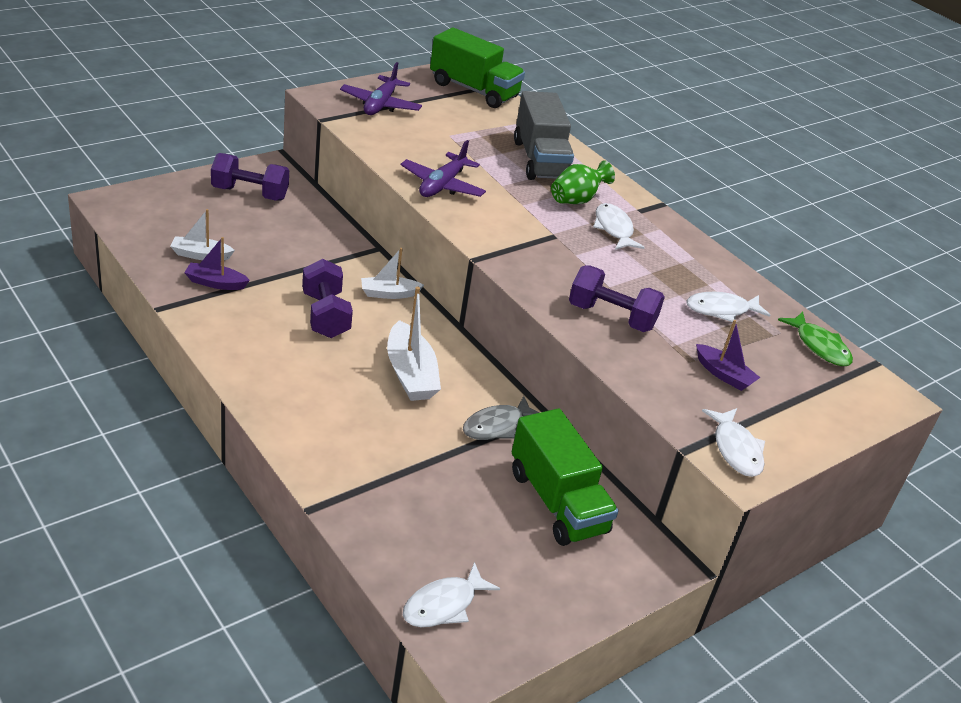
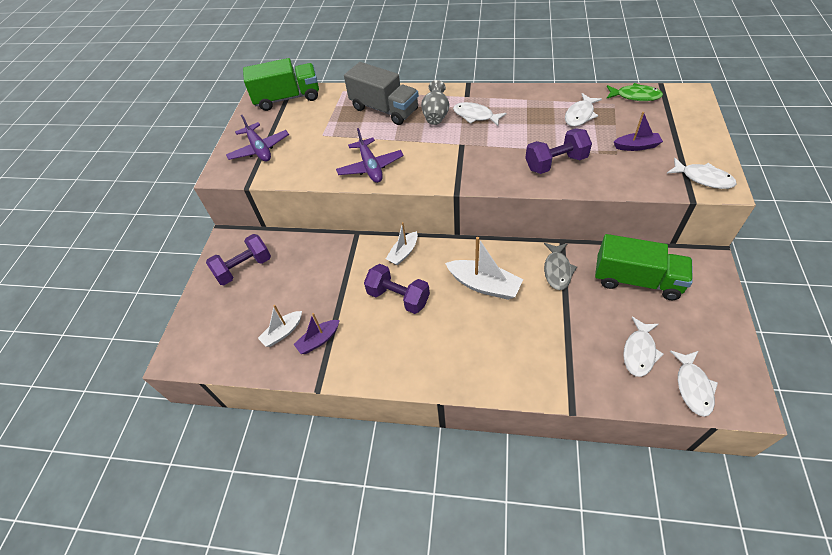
camera: 35 degrees left, 15 degrees up
(448, 539) = (639, 352): none -> white fish
(576, 200) = (436, 116): green vase -> grey vase

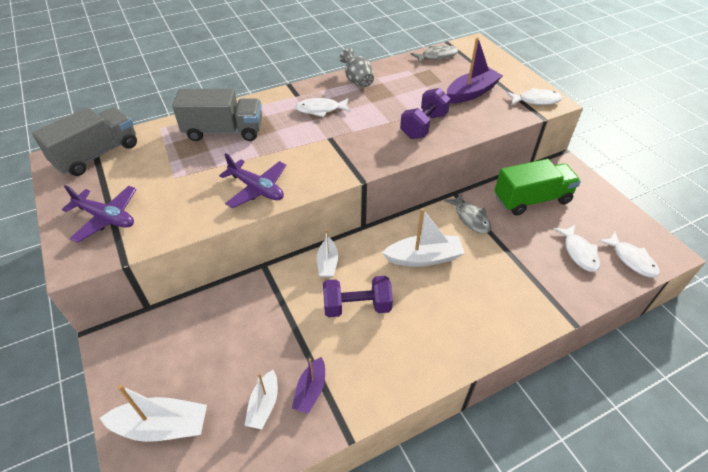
camera: 40 degrees left, 5 degrees down
(217, 311) = (162, 426): none -> white boat
(244, 268) = (159, 362): purple dumbbell -> none
(287, 98) = (97, 154): green truck -> grey truck
(436, 116) = (282, 121): grey vase -> grey vase (357, 81)
(580, 115) = (408, 82): white fish -> none
(635, 96) = (437, 56): green fish -> grey fish
(636, 146) = (471, 93): purple boat -> purple boat, size x1.63

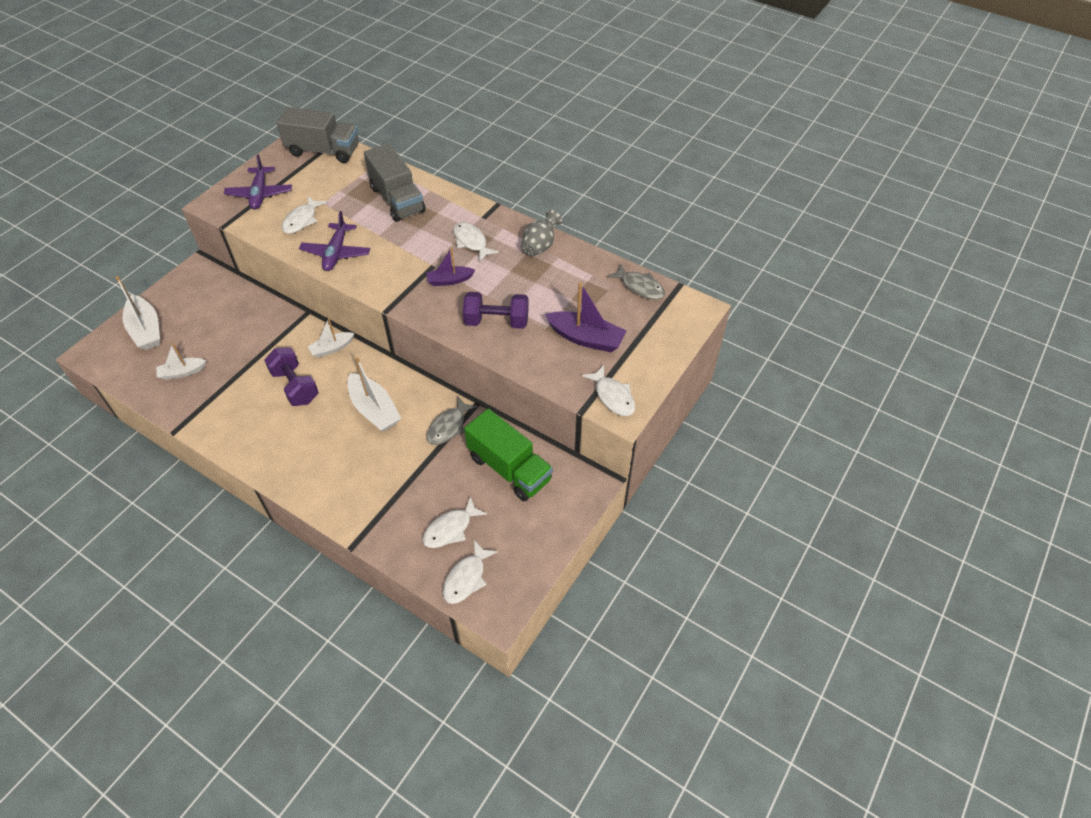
camera: 60 degrees right, 5 degrees up
(184, 199) = (301, 220): none -> white fish
(310, 390) = (204, 392): purple boat -> purple boat (450, 280)

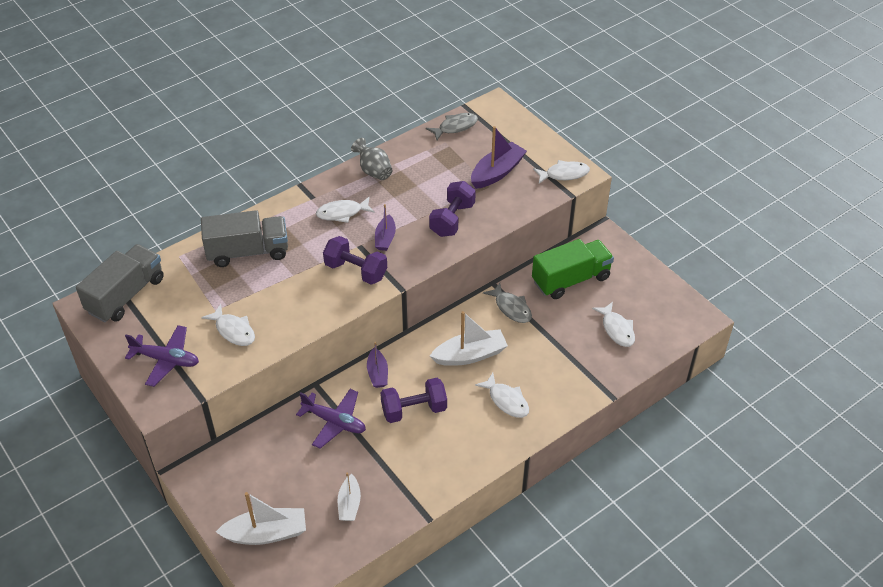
camera: 70 degrees left, 5 degrees down
(332, 348) = (377, 373): white boat -> purple boat
(336, 253) = (301, 311): purple plane -> purple plane (334, 422)
(398, 273) = (356, 271): none -> purple dumbbell
(466, 578) = (665, 329): white fish -> white fish (506, 400)

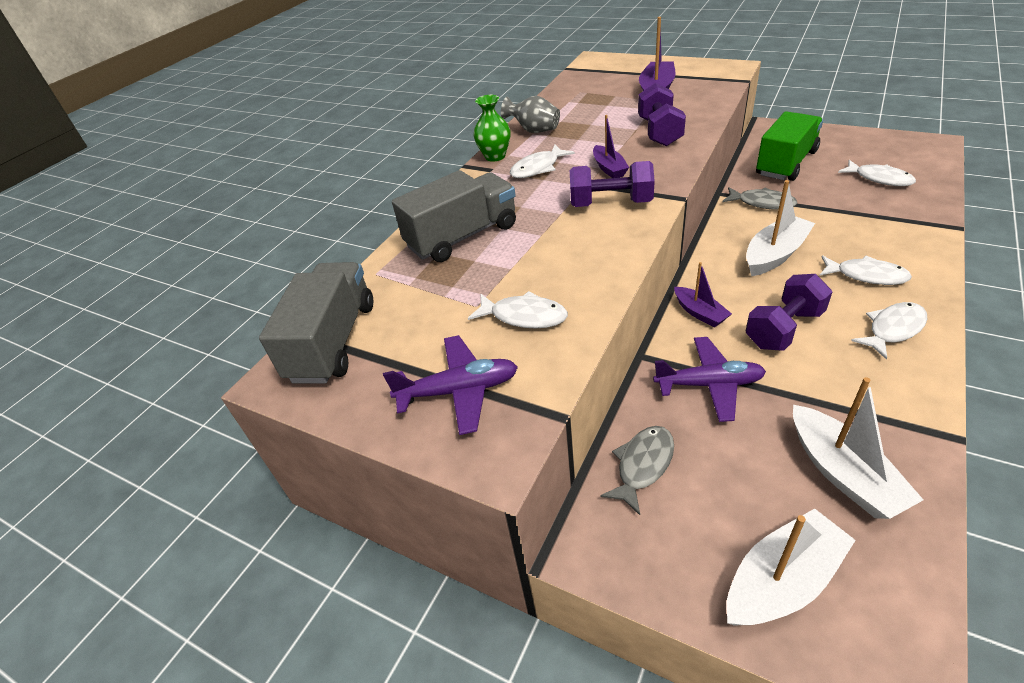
camera: 20 degrees left, 5 degrees down
(326, 185) = (495, 156): none -> green vase
(349, 504) = (843, 473): white boat -> white boat, size x1.63
(455, 127) = (577, 81): grey fish -> grey fish (643, 465)
(564, 174) = (718, 72): white fish -> white fish (893, 329)

